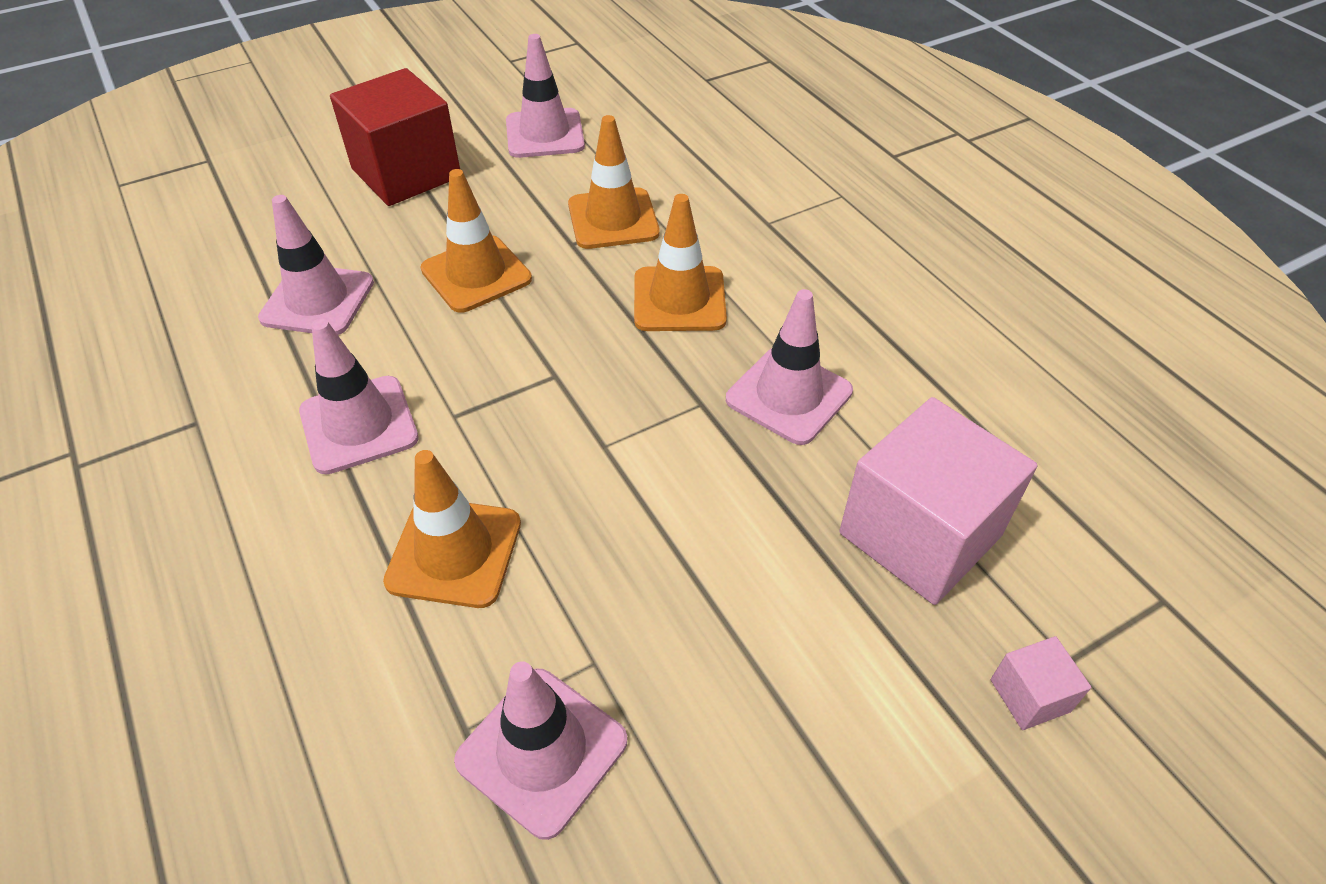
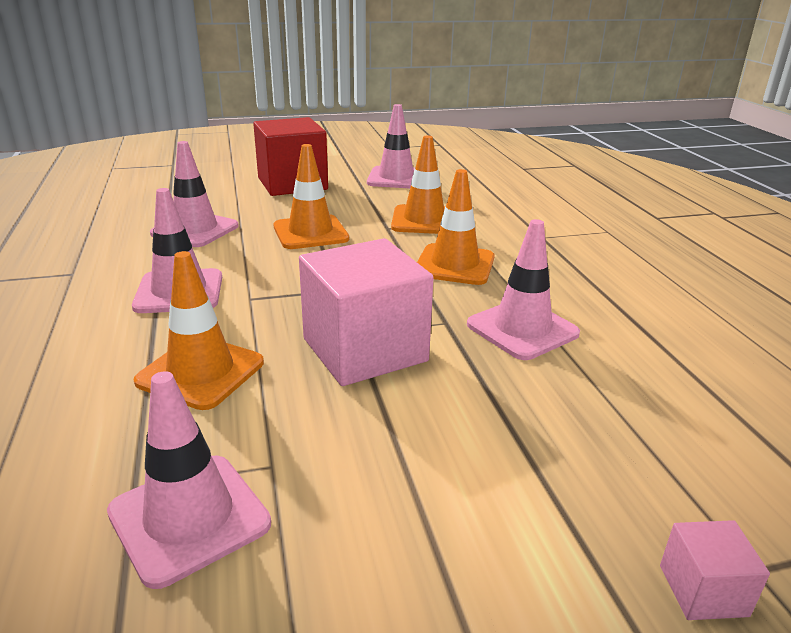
camera: 15 degrees right, 20 degrees down
(920, 534) = (614, 437): pink cube -> pink cube (364, 350)

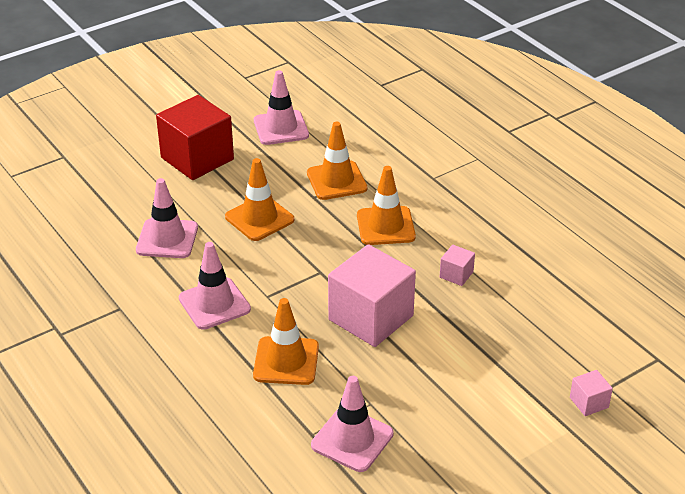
camera: 20 degrees left, 10 degrees up
(522, 329) = (456, 274): pink traffic cone -> pink cube

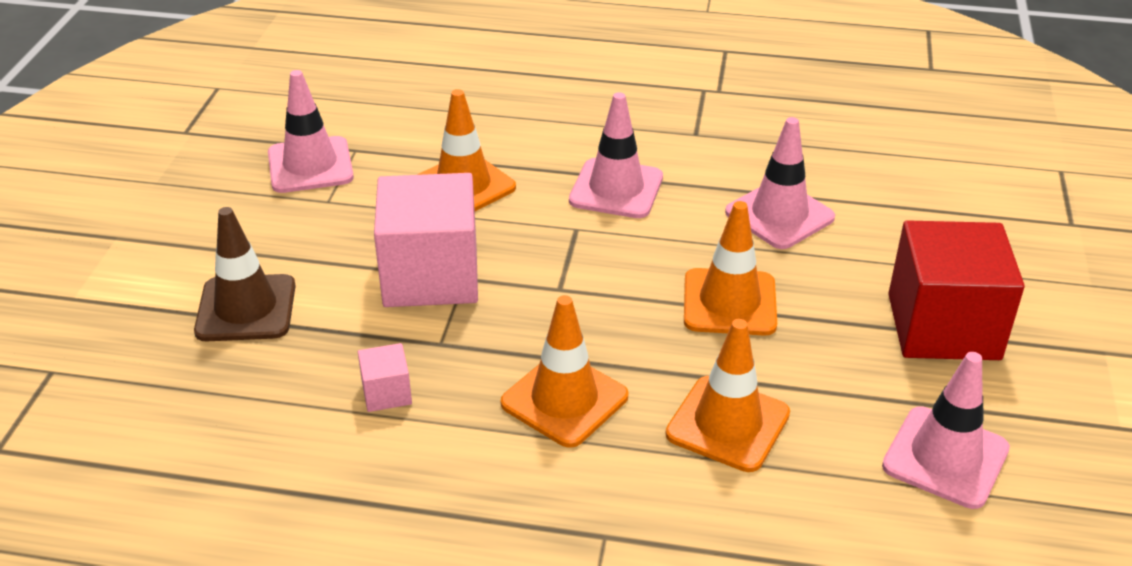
camera: 135 degrees right, 0 degrees up
(481, 360) = (246, 308): none -> brown traffic cone
(589, 402) = (67, 338): pink cube -> none

